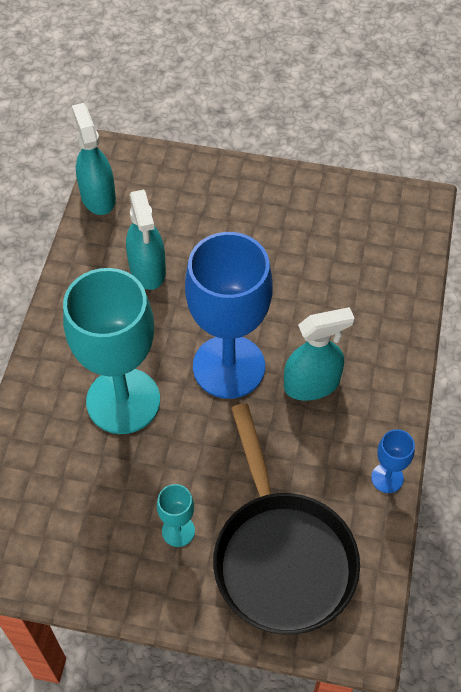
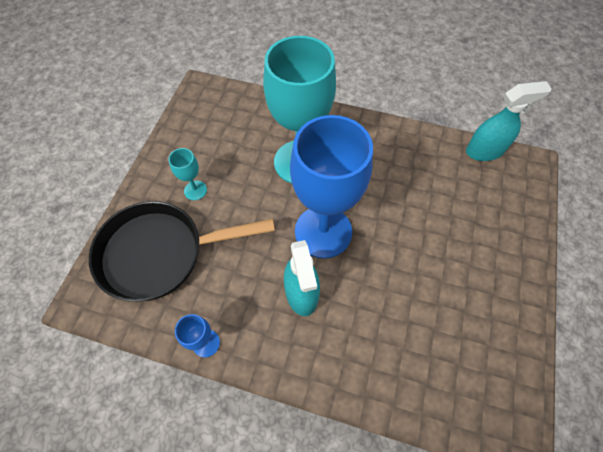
camera: 95 degrees right, 5 degrees up
(147, 270) = (415, 181): turquoise spray bottle -> none

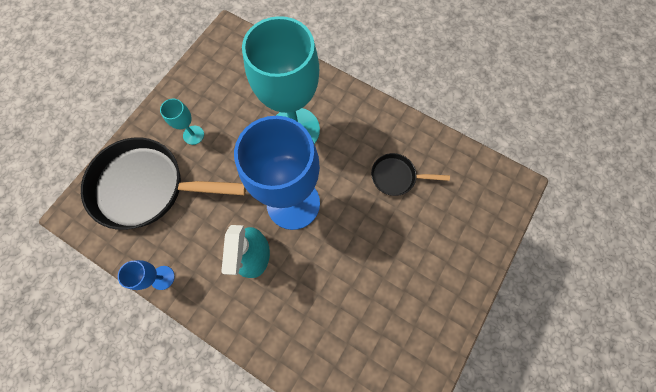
camera: 15 degrees right, 10 degrees up
(416, 182) = (396, 177): none -> black pan
(484, 151) = (475, 161): turquoise spray bottle -> none

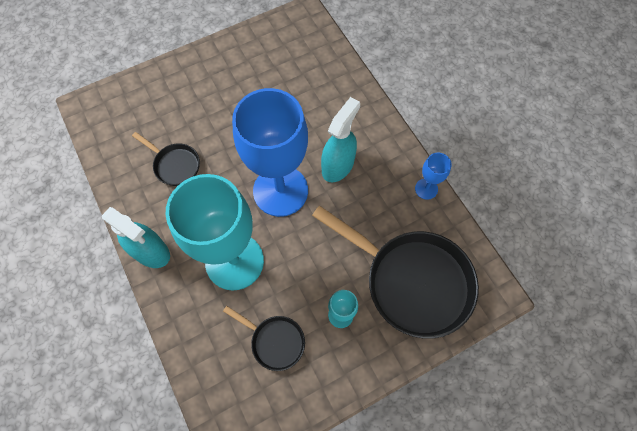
camera: 150 degrees left, 5 degrees down
(233, 96) = (275, 341): none -> black pan
(361, 105) = (151, 251): none -> turquoise spray bottle

